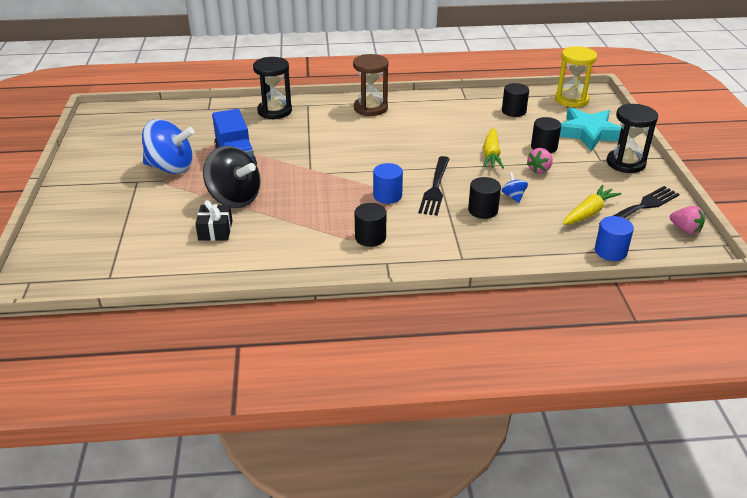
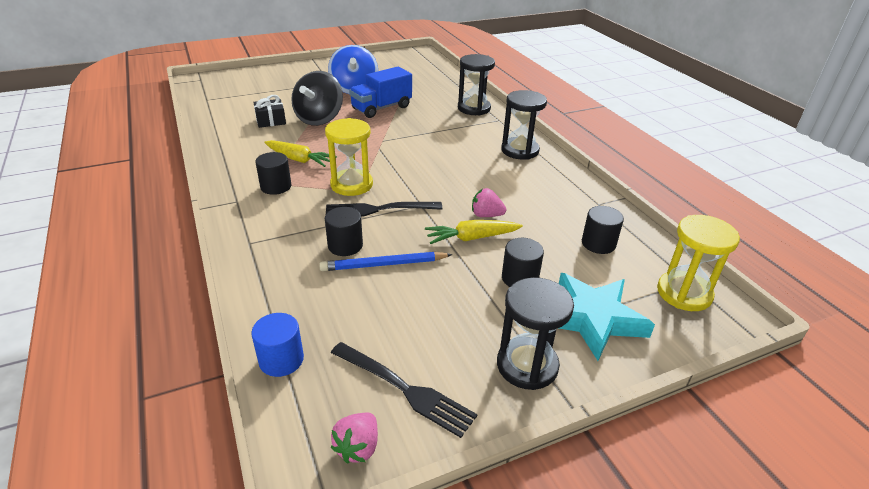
camera: 70 degrees right, 0 degrees up
(370, 108) = (520, 150): brown hourglass -> black hourglass
(387, 196) = (351, 185): blue cylinder -> yellow hourglass
(513, 196) = (384, 264): blue spinning top -> blue pencil
(539, 170) = (458, 279): pink strawberry -> pink strawberry (486, 215)
(589, 212) = (370, 333): yellow carrot -> yellow carrot (299, 160)

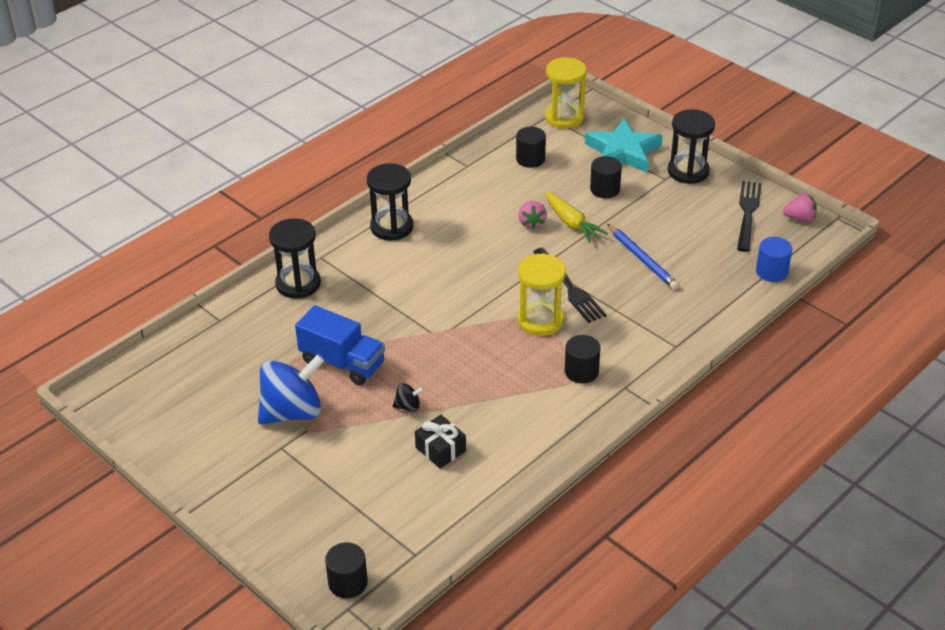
camera: 110 degrees left, 5 degrees up
(299, 160) = (518, 379): yellow carrot -> none
(319, 119) = (408, 406): black spinning top -> black spinning top, size x0.43
(345, 245) = (635, 288): black cylinder -> black cylinder (348, 583)

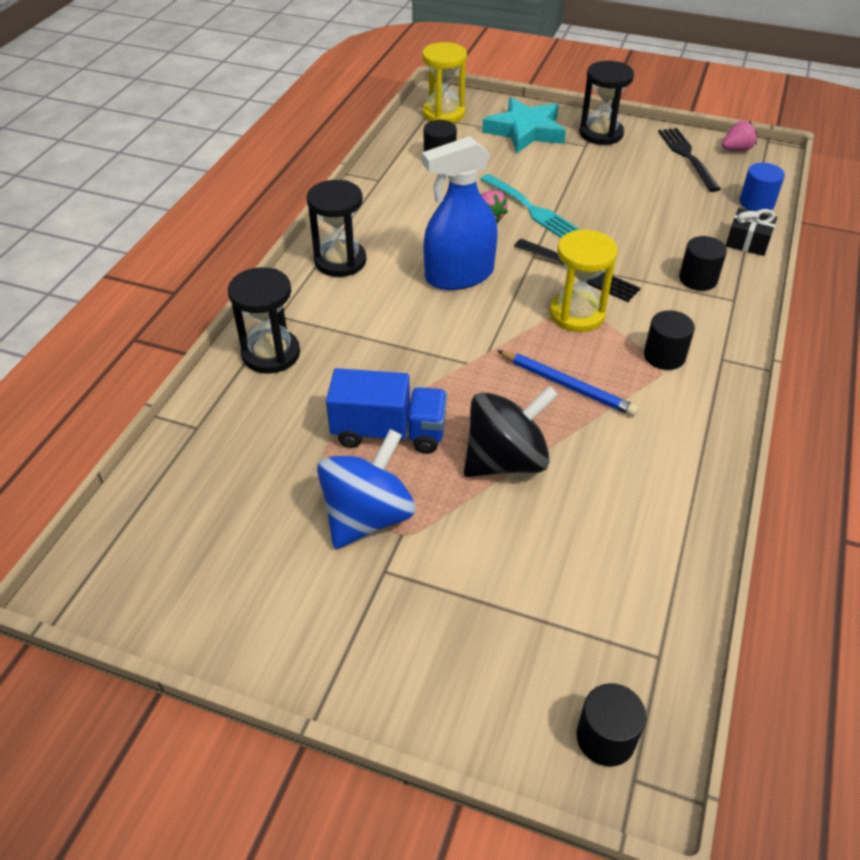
camera: 25 degrees left, 5 degrees up
(408, 406) = (506, 460): black spinning top -> black spinning top, size x2.35
(440, 449) = (583, 501): black gift -> black gift (748, 242)
(473, 264) = (459, 275): none -> blue spray bottle
(571, 223) = (530, 208): yellow carrot -> turquoise fork
(605, 189) = (536, 168): black cylinder -> black cylinder (698, 279)
(642, 259) = (627, 224): blue pencil -> blue pencil (567, 385)

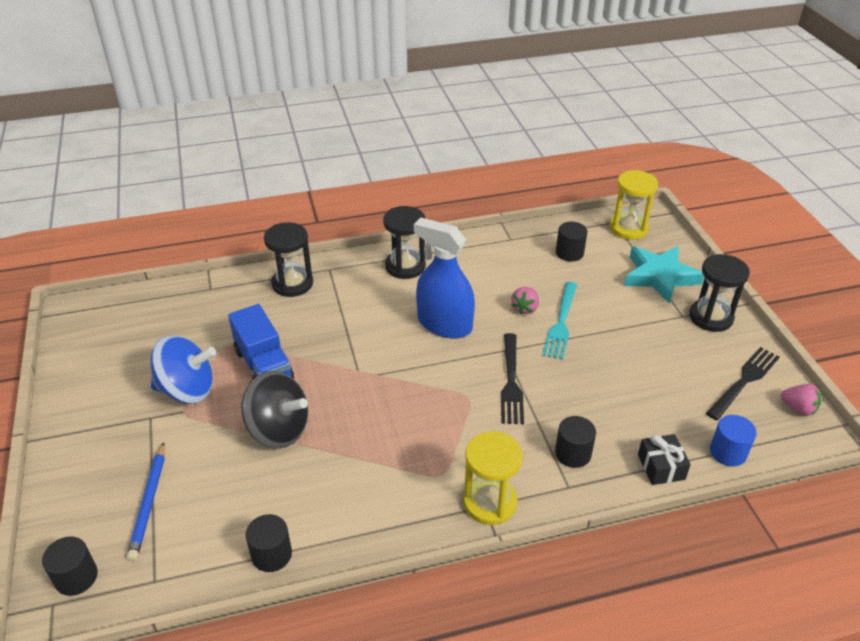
camera: 55 degrees right, 5 degrees down
(567, 385) = (376, 429): blue pencil -> blue pencil (149, 503)
(577, 314) = (459, 401): yellow hourglass -> yellow hourglass (490, 502)
(664, 356) = (456, 469): black cylinder -> black cylinder (271, 554)

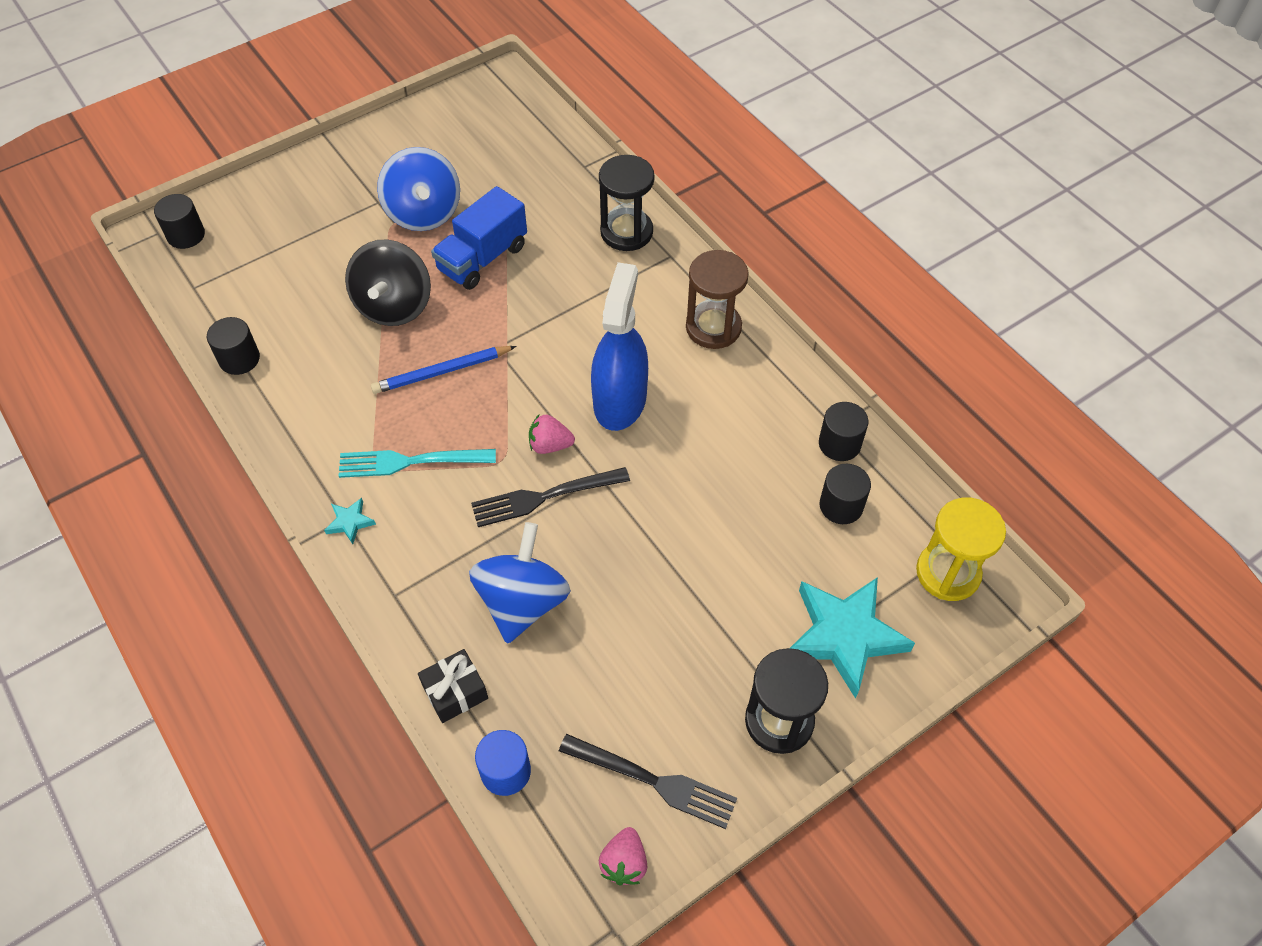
camera: 70 degrees right, 15 degrees up
(149, 503) = (275, 247): blue pencil -> blue pencil (442, 372)
(405, 266) = (713, 327): black hourglass -> brown hourglass
(490, 502) = (350, 522): yellow hourglass -> turquoise star
(525, 308) = (690, 479): pink strawberry -> pink strawberry (550, 445)
(561, 323) = (679, 528): turquoise fork -> turquoise fork (410, 462)
(573, 453) = (447, 589): black cylinder -> black cylinder (839, 444)
(595, 413) = (522, 602): none -> blue spinning top

